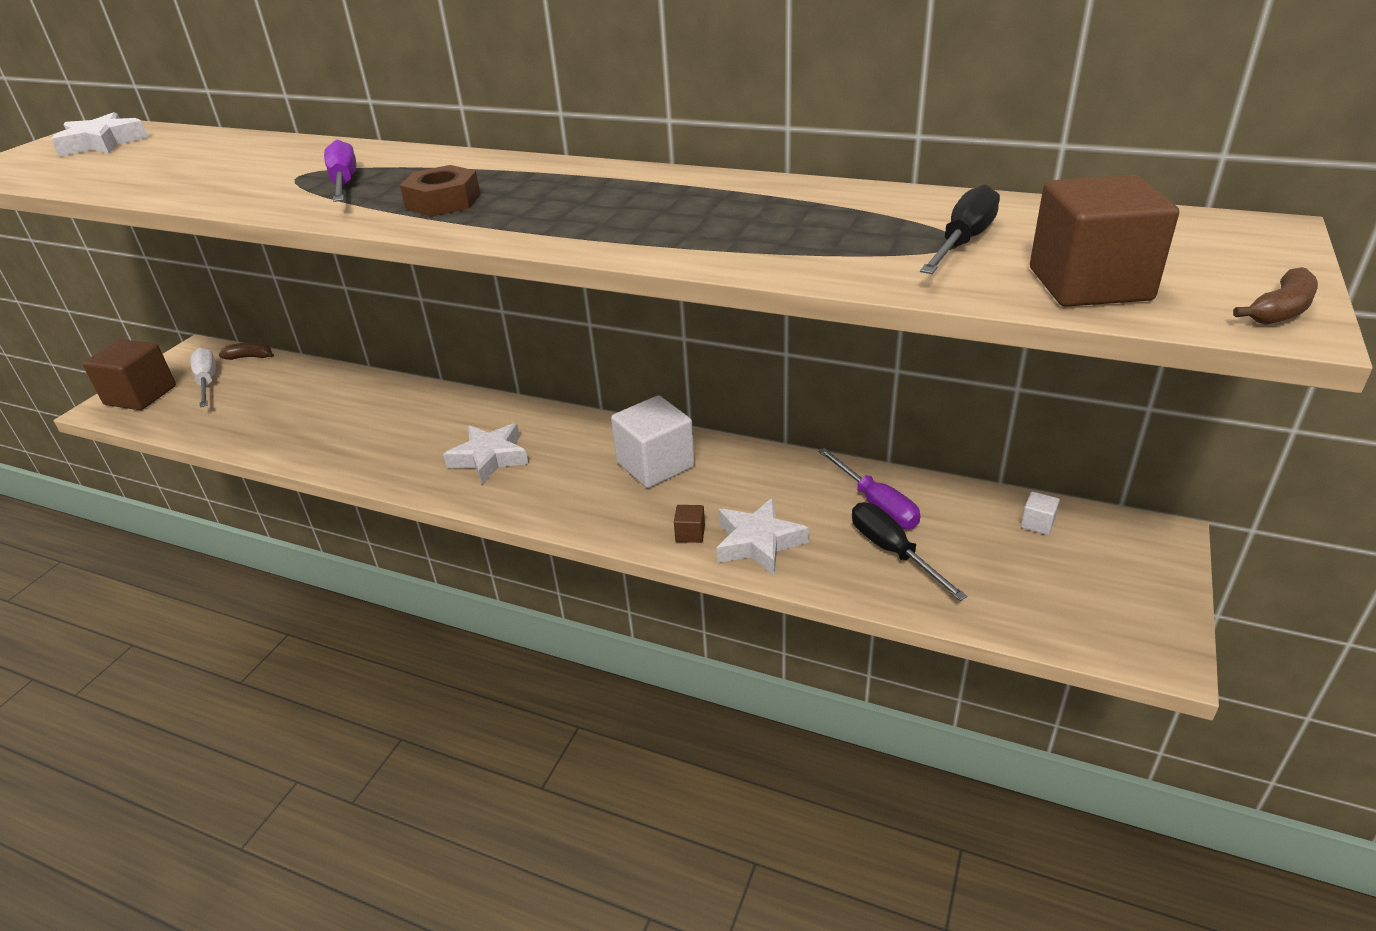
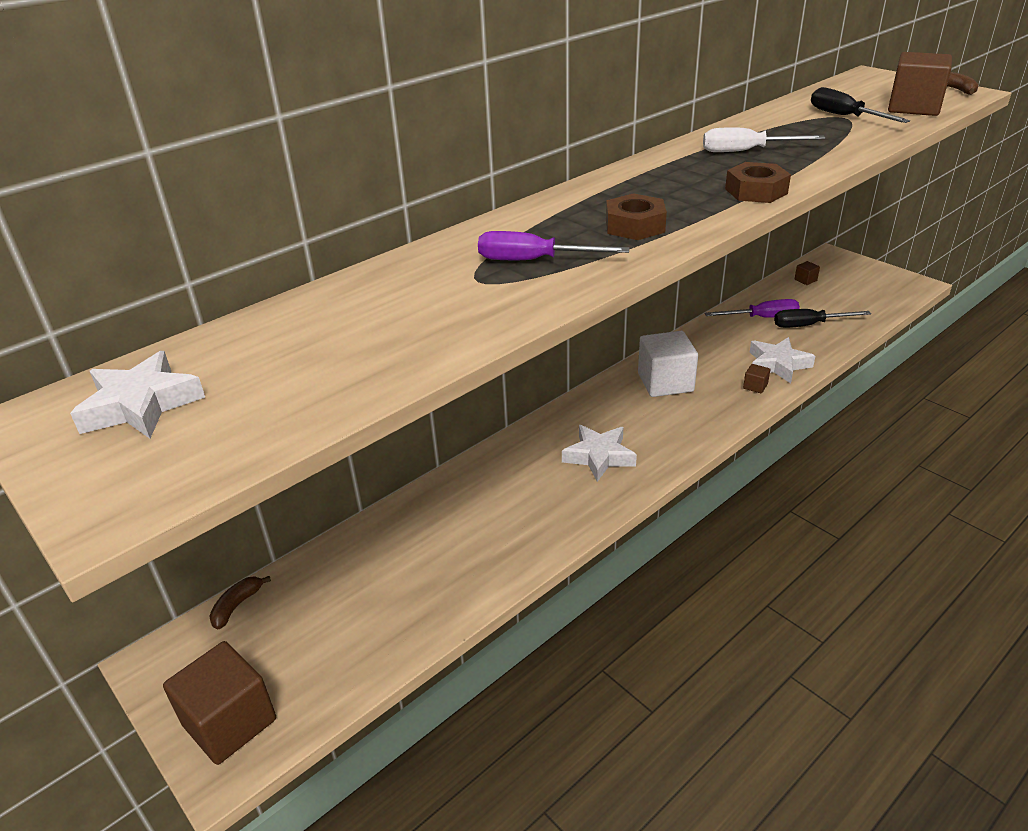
camera: 65 degrees left, 0 degrees up
(207, 381) = (261, 649): white screwdriver -> white screwdriver (746, 151)
(581, 236) = (756, 191): none -> brown nut
(1037, 523) = (805, 280): white cube -> brown cube

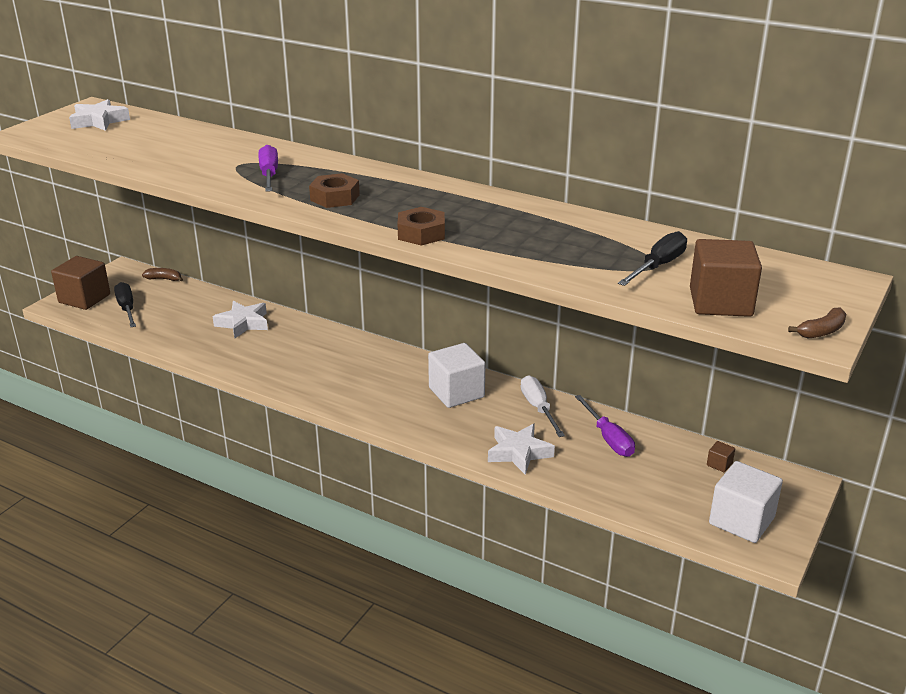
camera: 70 degrees right, 5 degrees down
(599, 456) = (337, 374): white star -> white star (243, 323)
(746, 151) = (519, 225): white screwdriver -> white screwdriver (538, 408)
(755, 386) = (472, 441): brown cube -> none
(808, 325) = (611, 469): black screwdriver -> black screwdriver (127, 308)
(878, 287) = (741, 521): none -> white cube

